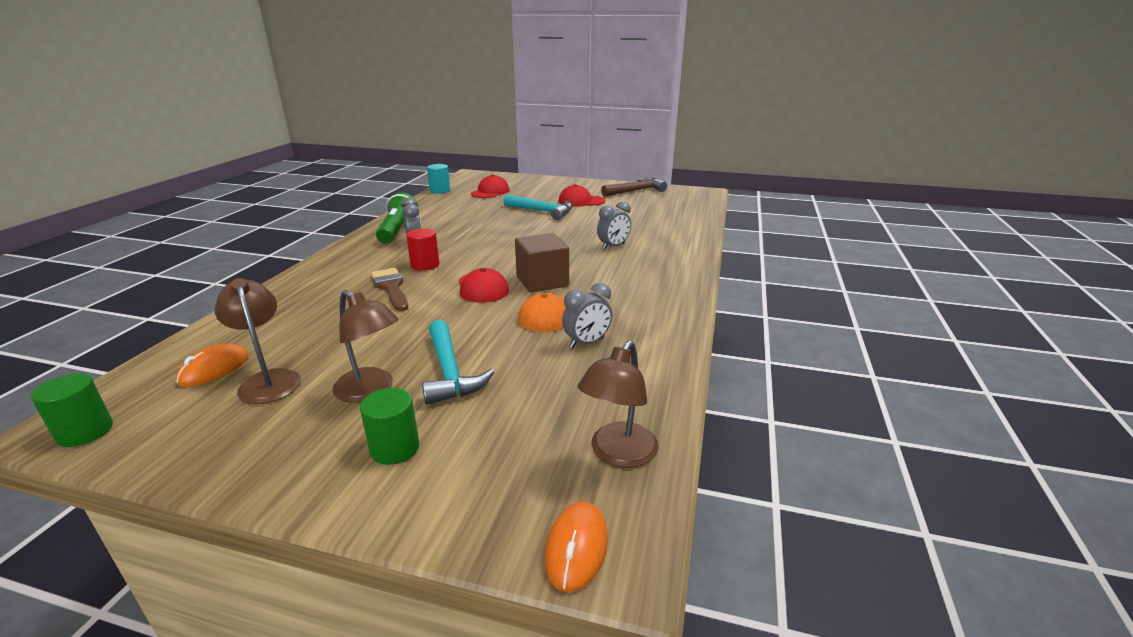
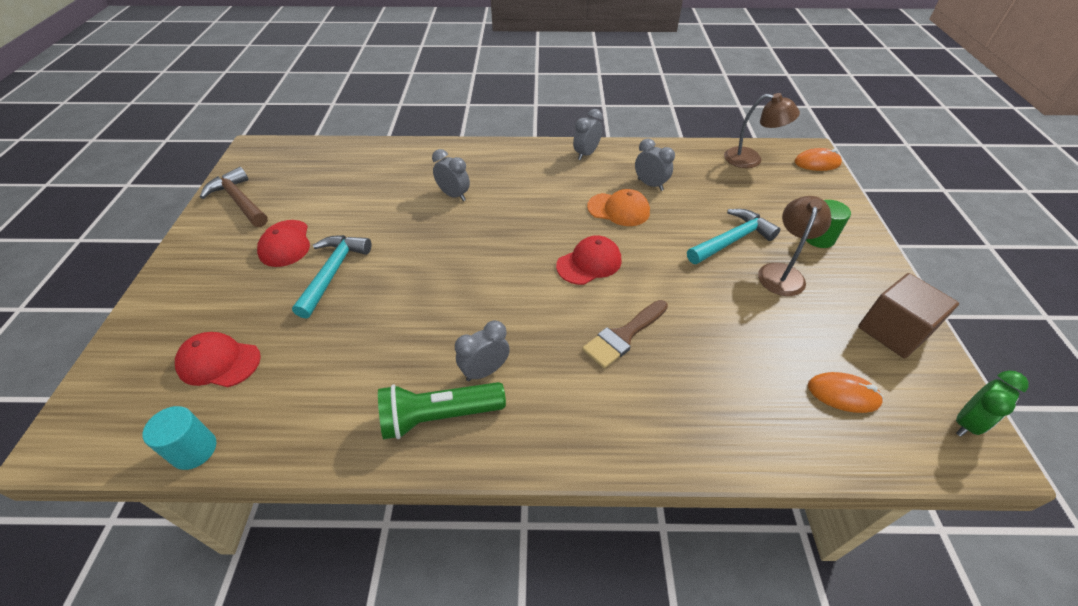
camera: 105 degrees left, 20 degrees up
(85, 432) = (966, 423): green cylinder -> green clock
(268, 380) = (822, 342): brown lamp -> none
(425, 265) = (553, 330): red cylinder -> none
(542, 281) = (557, 226): brown cube -> brown cube (893, 331)
(668, 314) = (586, 154): none -> grey clock

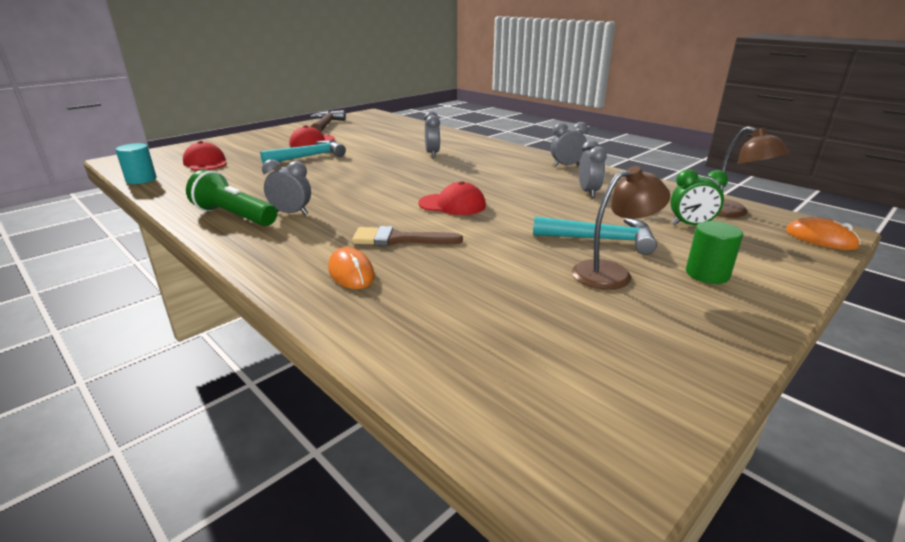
camera: 45 degrees right, 20 degrees down
(618, 210) = (532, 193): orange cap -> none
(843, 394) = (505, 355): orange mouse -> orange mouse (351, 273)
(893, 331) = (664, 359): brown cube -> none
(966, 423) = (611, 461): green clock -> green clock (690, 225)

